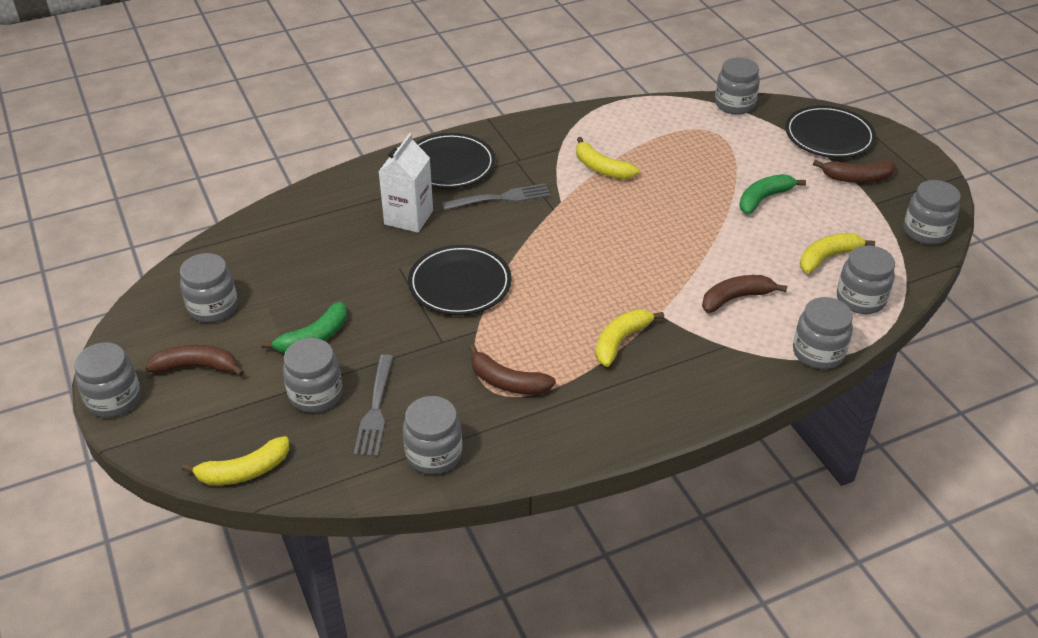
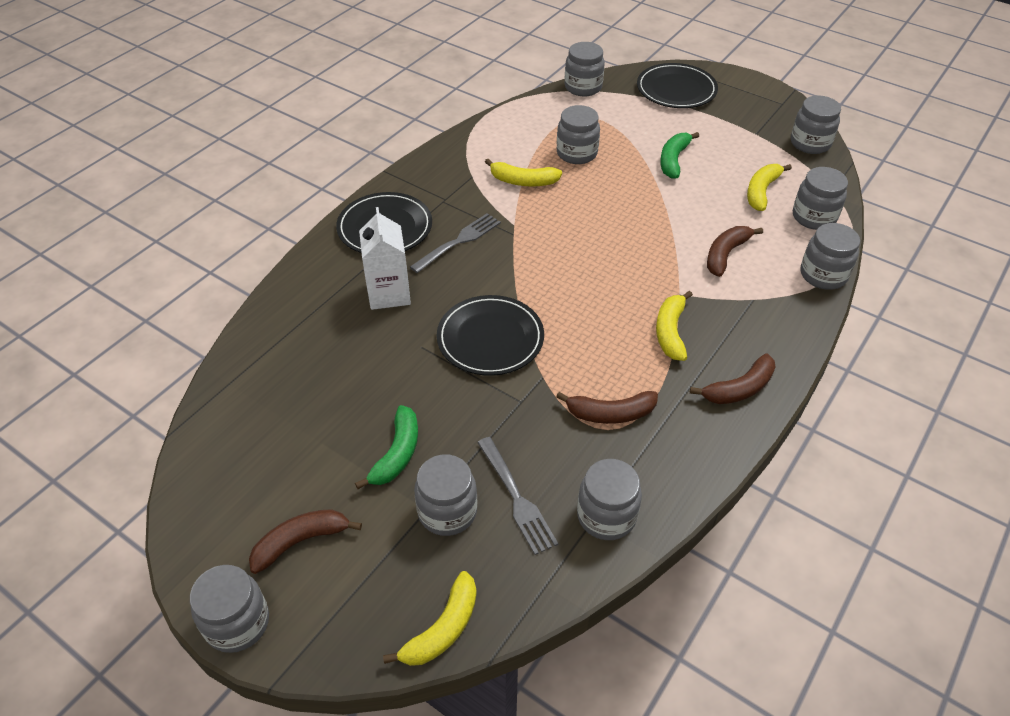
camera: 30 degrees left, 5 degrees up
(213, 307) = (265, 469): grey jar -> grey jar (576, 153)
(856, 178) = (725, 117): brown banana -> brown banana (739, 389)

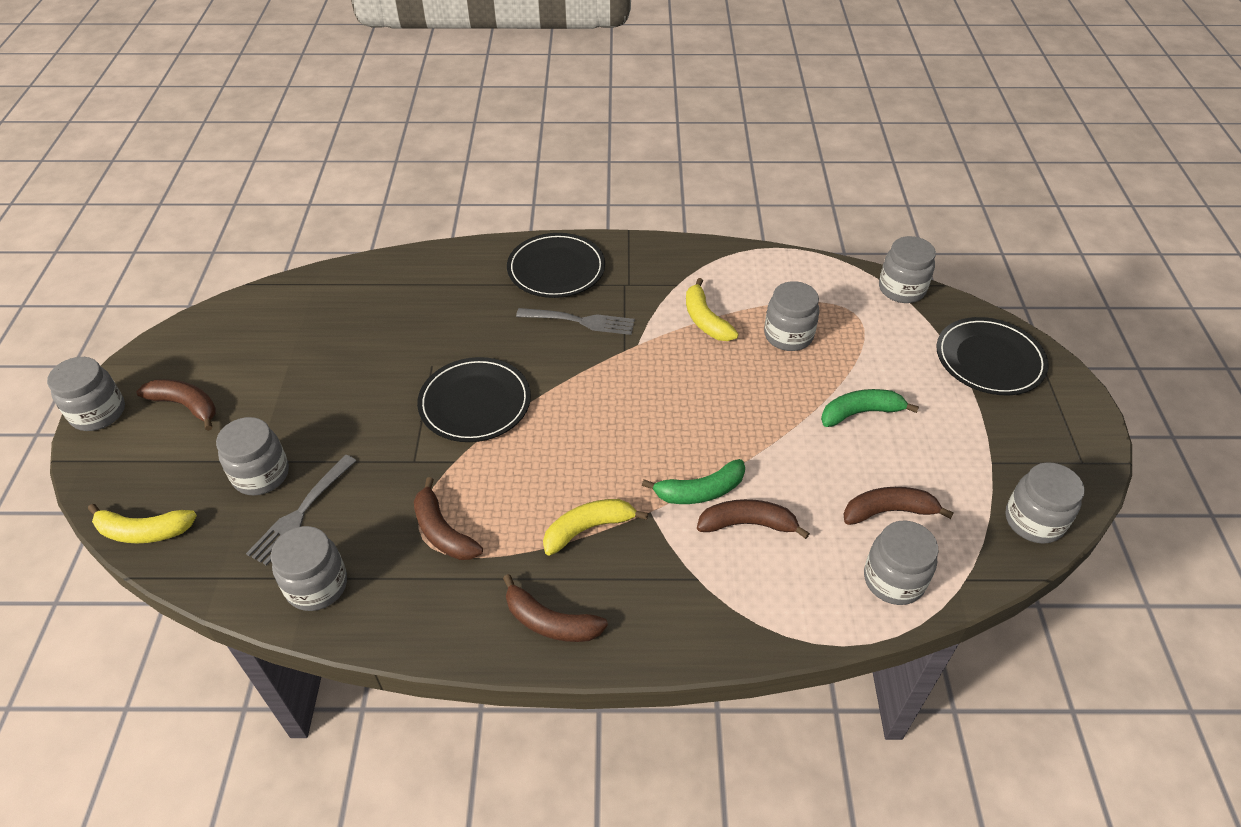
camera: 55 degrees right, 0 degrees up
(389, 293) = (478, 314): white carton -> none
(397, 454) = (303, 413): green banana -> green banana (700, 491)
(761, 191) = (888, 511): yellow banana -> brown banana
(823, 275) = (797, 629): grey jar -> none

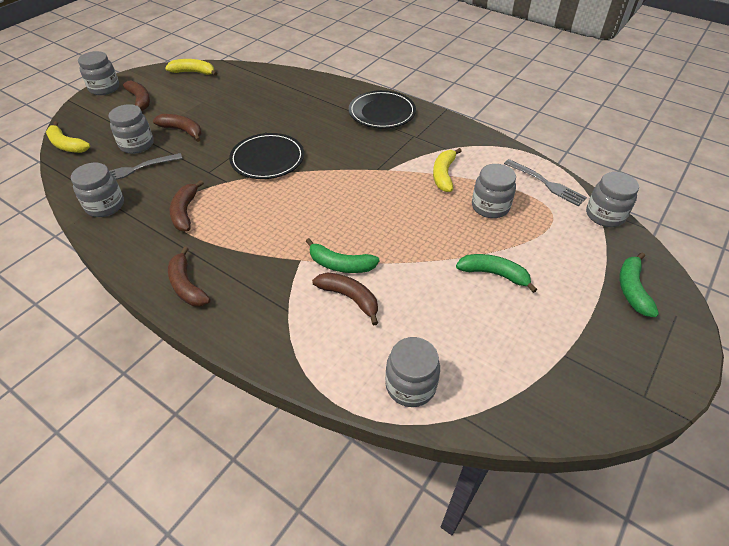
camera: 35 degrees right, 0 degrees up
(579, 321) = (366, 143): grey fork -> grey fork (545, 183)
(588, 529) = (257, 250): yellow banana -> yellow banana (193, 72)
(888, 511) = (451, 343): brown banana -> brown banana (182, 131)
(989, 360) = (632, 289): black plate -> green banana
(1033, 521) = (559, 411): grey jar -> none

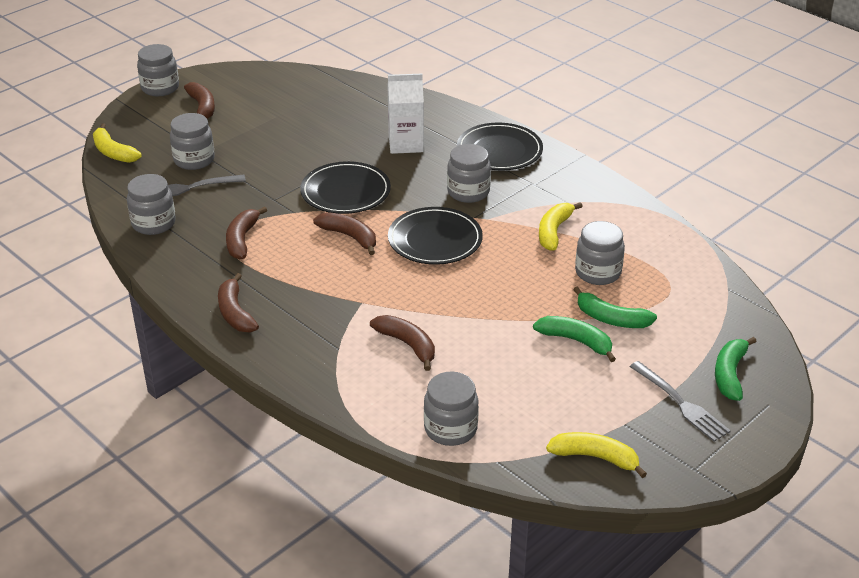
camera: 10 degrees right, 10 degrees down
(182, 131) = (249, 149): brown banana -> brown banana (349, 237)
(193, 72) = (272, 77): yellow banana -> yellow banana (595, 457)
(308, 114) = (406, 144): none -> white carton
(340, 264) = (405, 312): green banana -> green banana (611, 319)
(350, 193) = (435, 240): none -> black plate
(545, 183) = (676, 254): grey fork -> grey fork (680, 403)
(605, 215) = (734, 297): grey jar -> grey jar (468, 192)

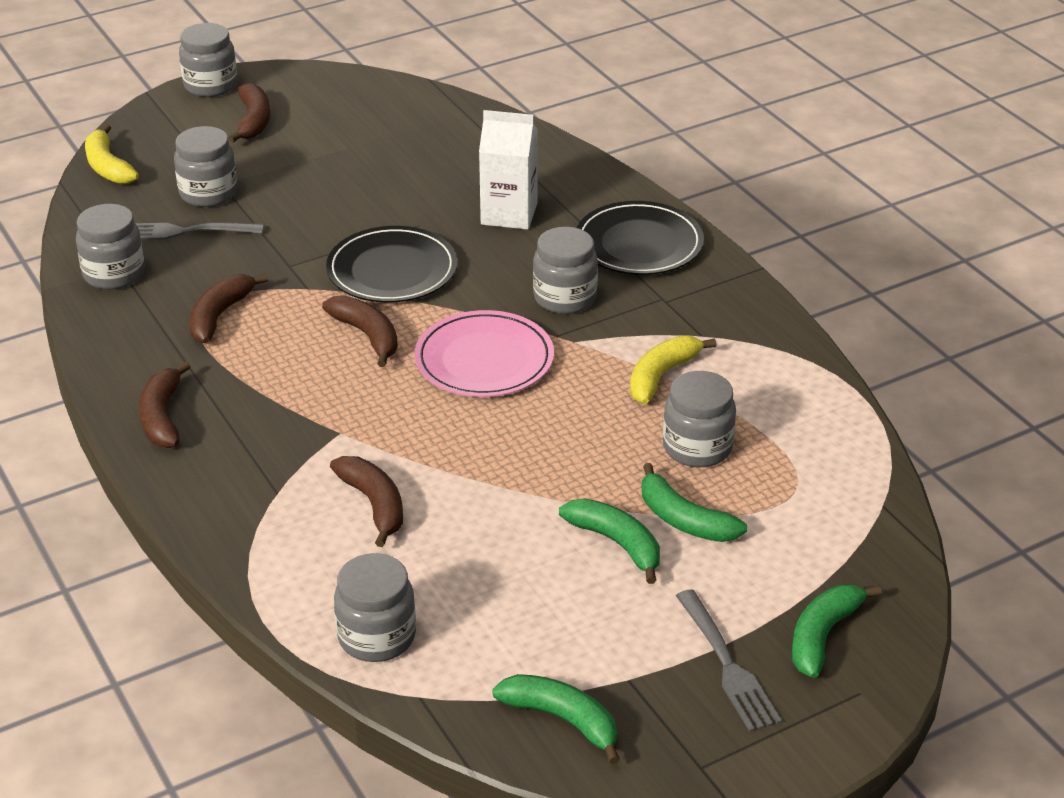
camera: 15 degrees right, 0 degrees up
(435, 240) = (484, 360): black plate -> pink plate
(595, 457) = (562, 720): yellow banana -> green banana

